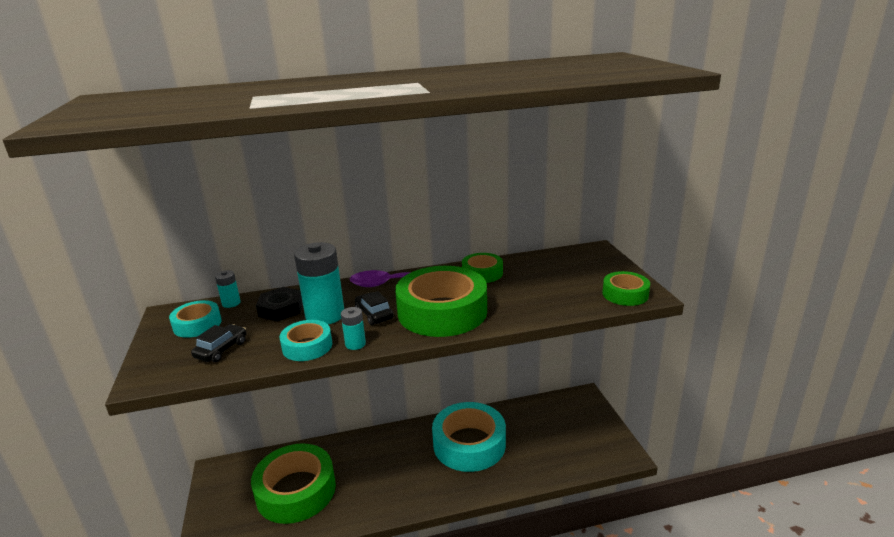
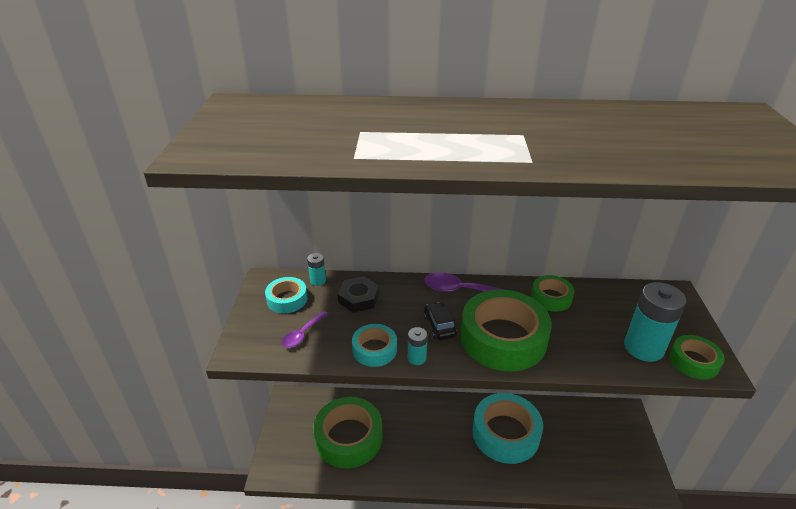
camera: 15 degrees right, 10 degrees up
(221, 349) = (302, 334): black car -> purple spoon
(325, 315) = (395, 316): turquoise battery -> turquoise battery (643, 347)

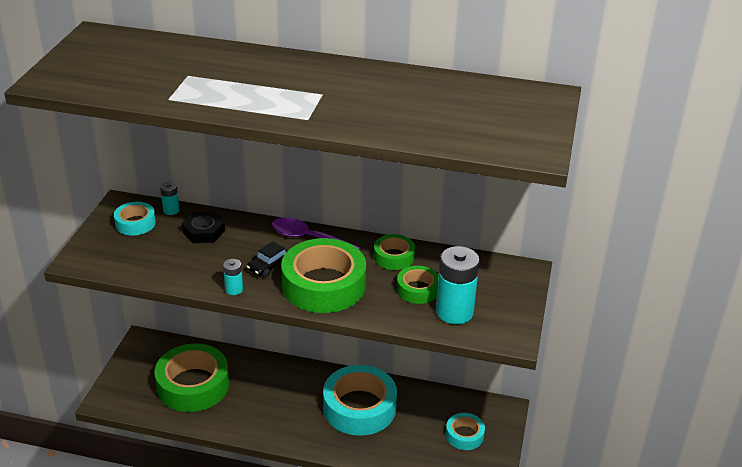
camera: 10 degrees right, 0 degrees up
(302, 334) = (138, 255): purple spoon -> none
(374, 349) = (199, 277): turquoise tape -> turquoise tape (464, 435)
(439, 326) = (269, 266): black car -> black car turned 135 degrees counterclockwise
(694, 361) = (494, 330): green tape -> green tape (417, 289)

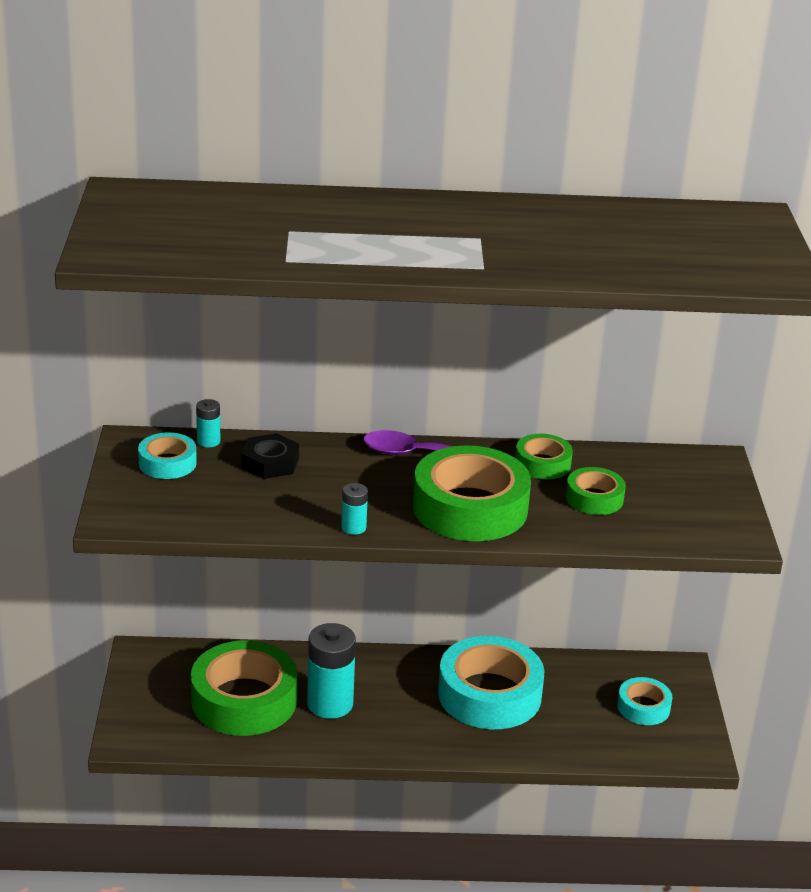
camera: 15 degrees left, 5 degrees down
(269, 266) = (384, 494): black car -> none
(454, 312) = (654, 518): turquoise battery -> turquoise battery (330, 704)

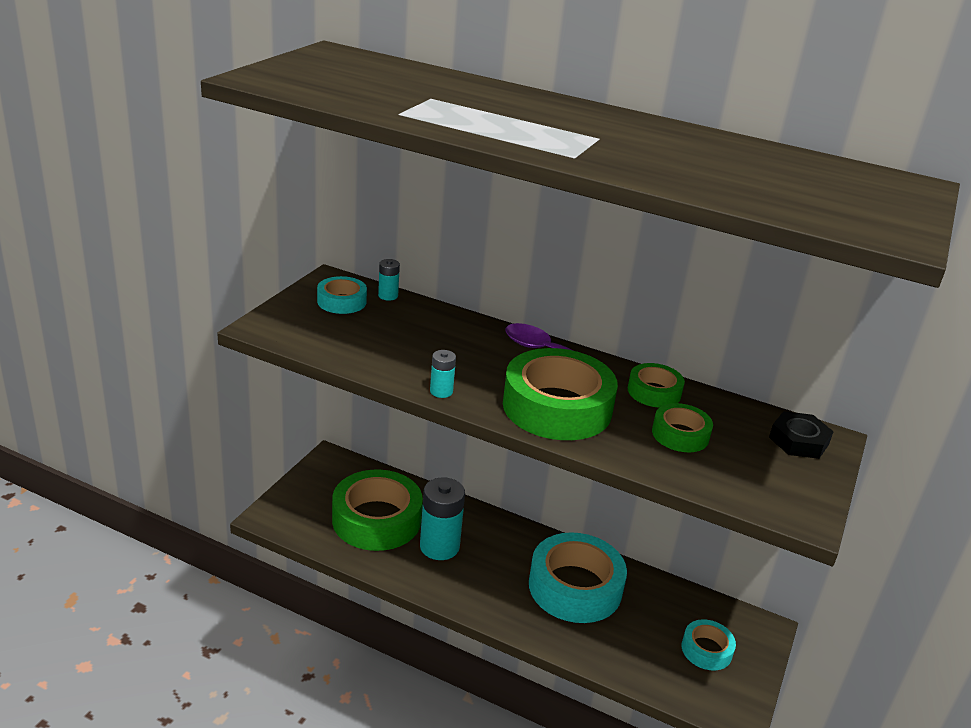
camera: 25 degrees right, 0 degrees up
(270, 462) = (421, 324): black nut -> black nut (798, 441)

